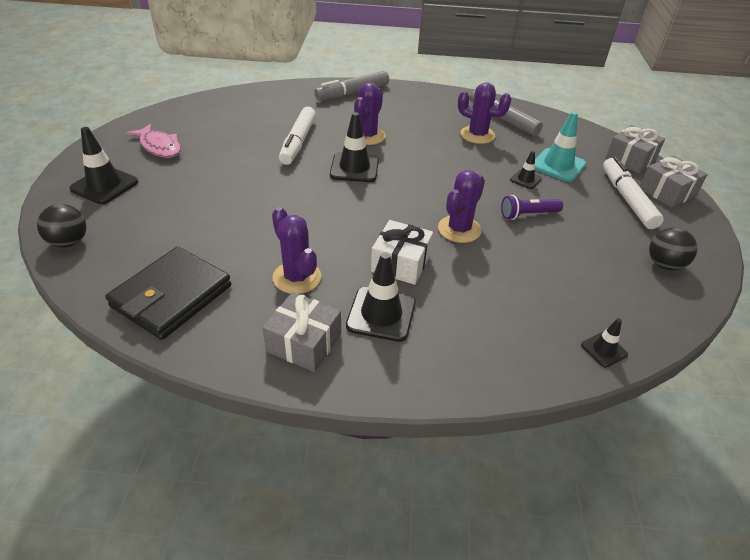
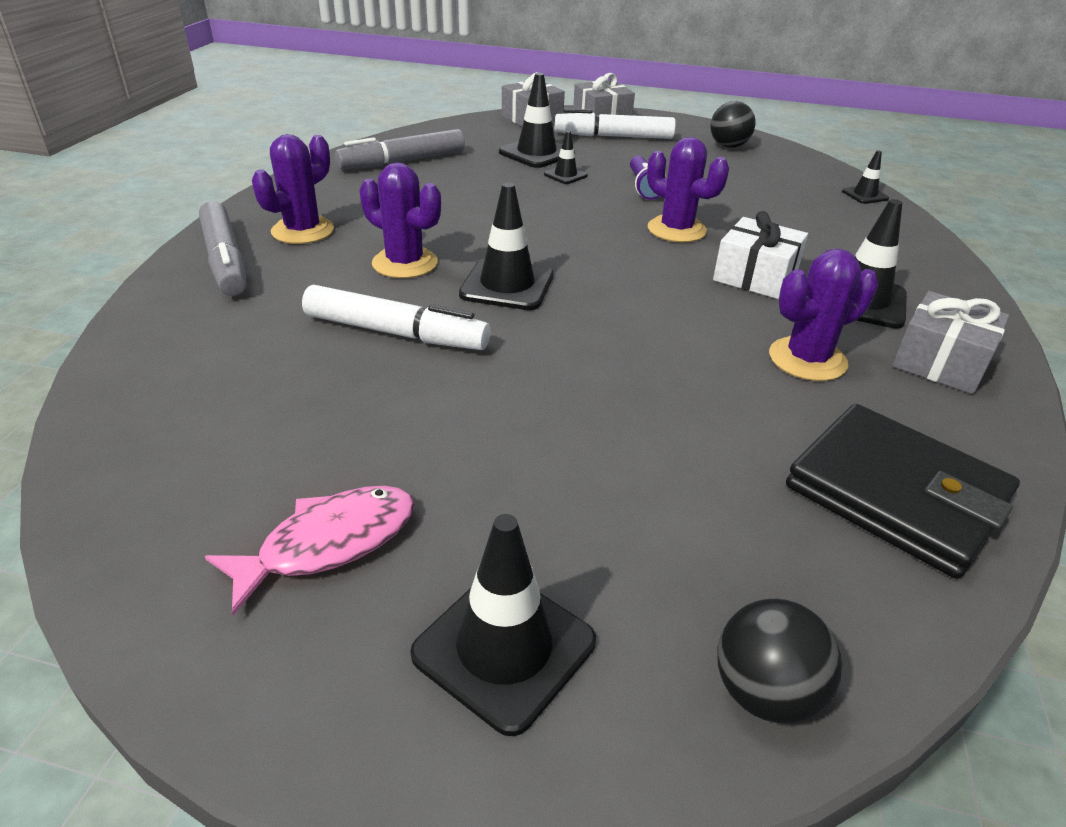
camera: 80 degrees left, 5 degrees down
(477, 135) = (441, 183): purple cactus -> purple cactus (303, 231)
(558, 165) = (536, 153): turquoise traffic cone -> black traffic cone

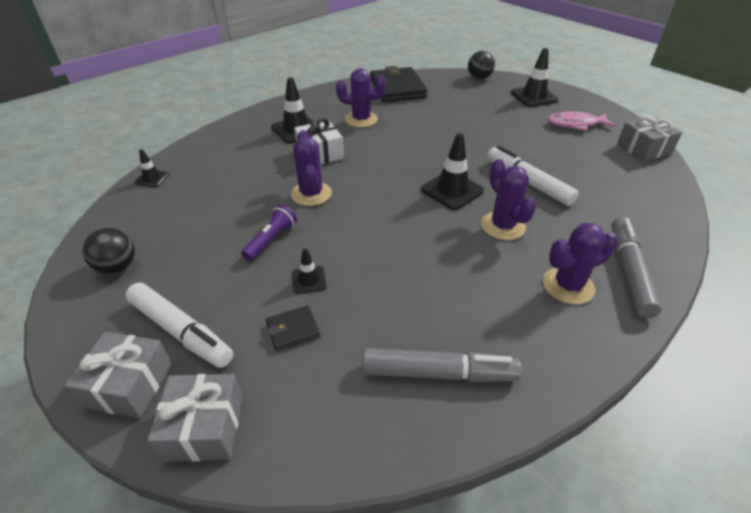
camera: 145 degrees left, 5 degrees up
(536, 153) = (293, 330): black traffic cone -> black wallet
(940, 362) = (315, 105): grey gift -> grey gift (643, 149)

